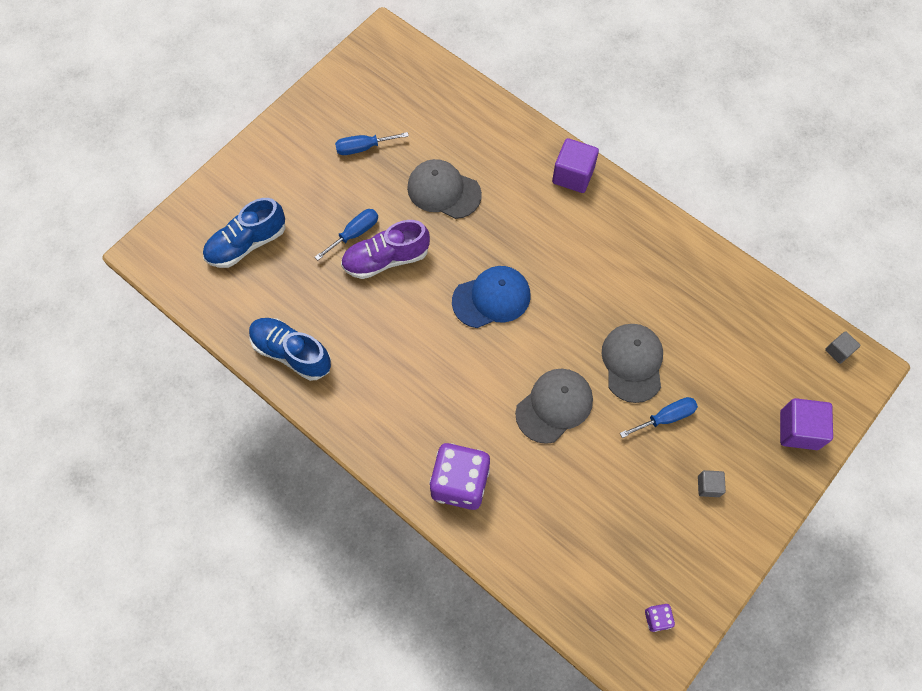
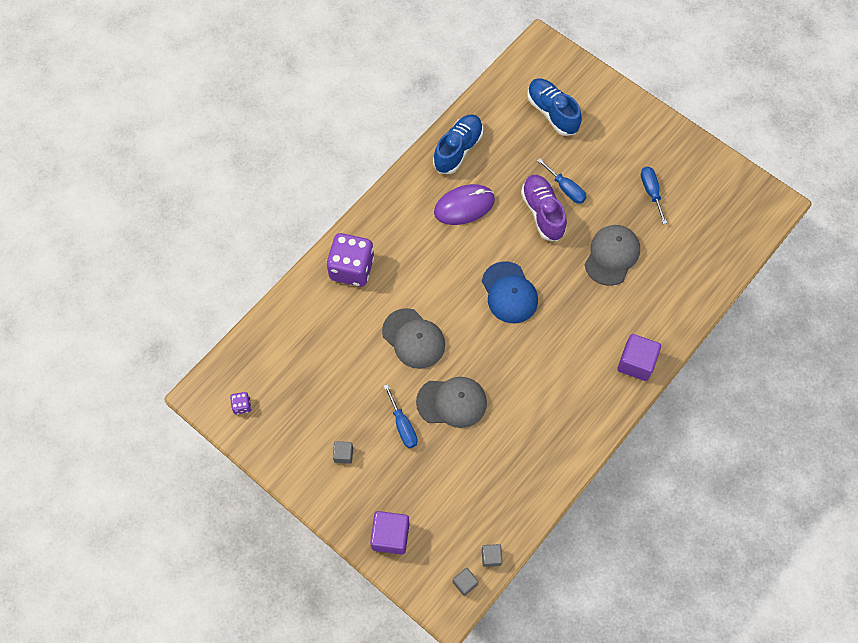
camera: 90 degrees right, 0 degrees up
(374, 346) = (464, 206): none -> purple mouse
(806, 324) = (491, 557): none -> grey cube

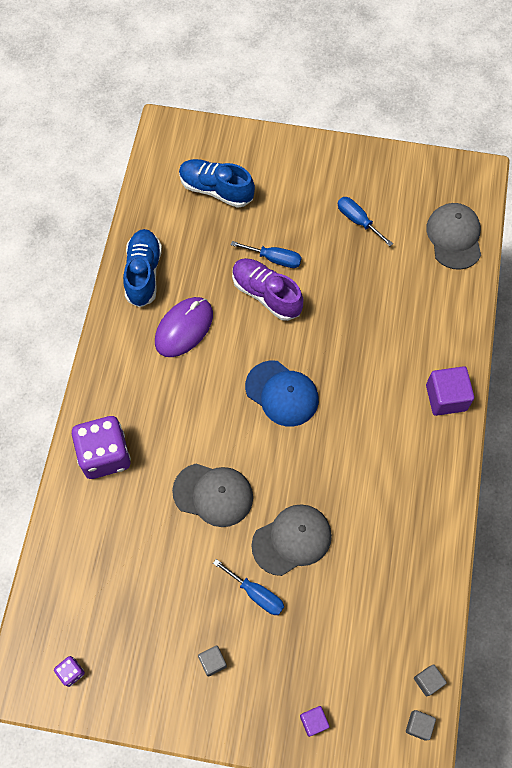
camera: 30 degrees left, 0 degrees up
(390, 536) = (313, 721): purple cube -> purple cube, size x0.55
(612, 255) = (359, 303): grey cap -> grey cap (454, 237)

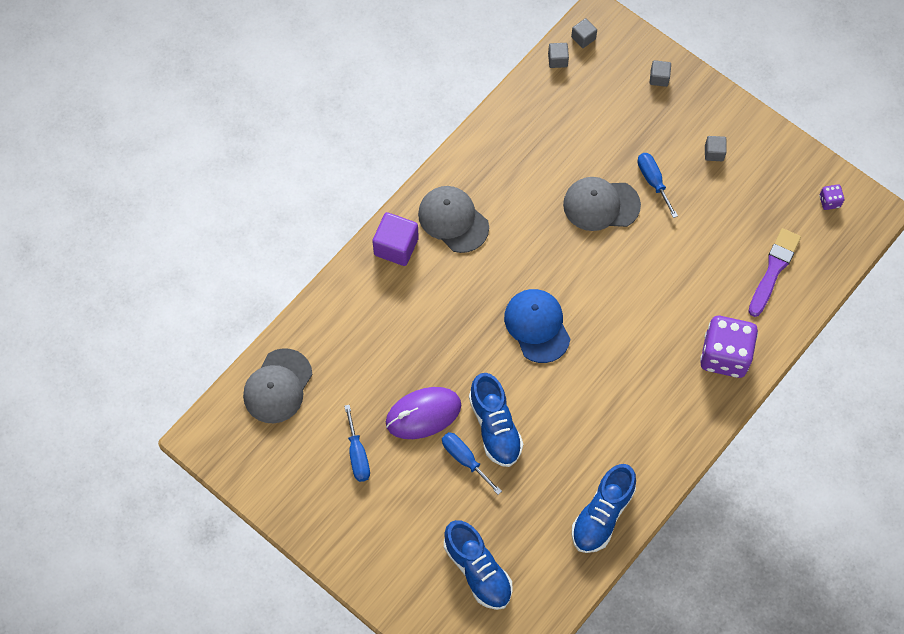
camera: 150 degrees left, 0 degrees up
(96, 564) = (773, 270): none -> purple brush
(184, 328) = (592, 435): purple mouse -> purple mouse (423, 414)
(213, 494) = (646, 273): grey cap -> grey cap (453, 220)
(266, 294) = (495, 427): purple shoe -> blue shoe
(313, 721) = (659, 78): purple cube -> grey cube

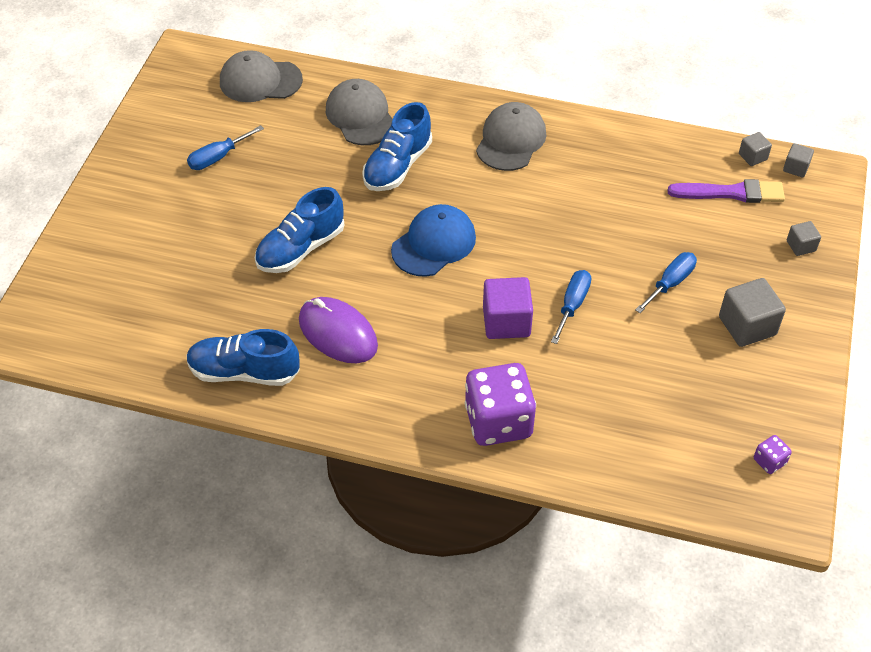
camera: 65 degrees right, 15 degrees down
(396, 246) = (454, 110): purple cube -> purple cube (506, 321)
(423, 414) = (286, 189): purple mouse -> purple mouse (338, 333)
(465, 459) = (252, 237): blue screwdriver -> blue screwdriver (572, 305)
(477, 570) = (135, 288): blue shoe -> blue shoe (397, 166)
(601, 205) = (609, 248): grey cap -> grey cap (360, 116)
(714, 153) = (747, 326): grey cube -> grey cube, size x1.83
(773, 270) = (638, 433): purple brush -> purple brush (731, 193)

